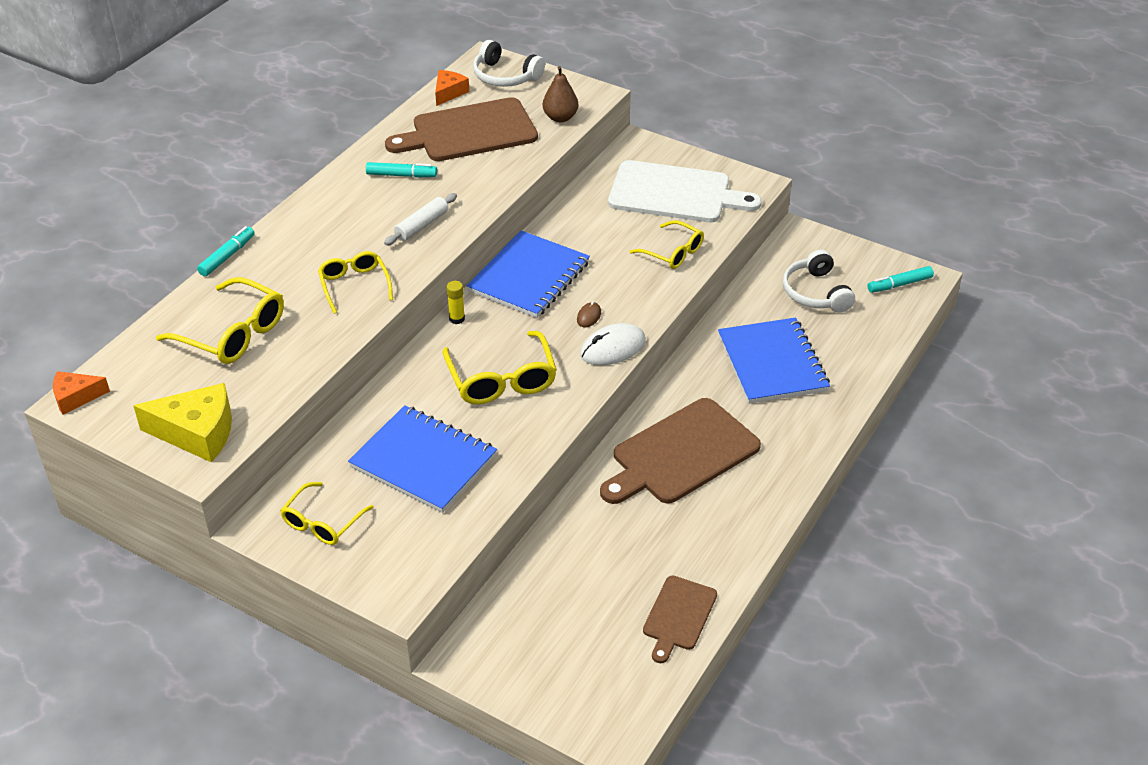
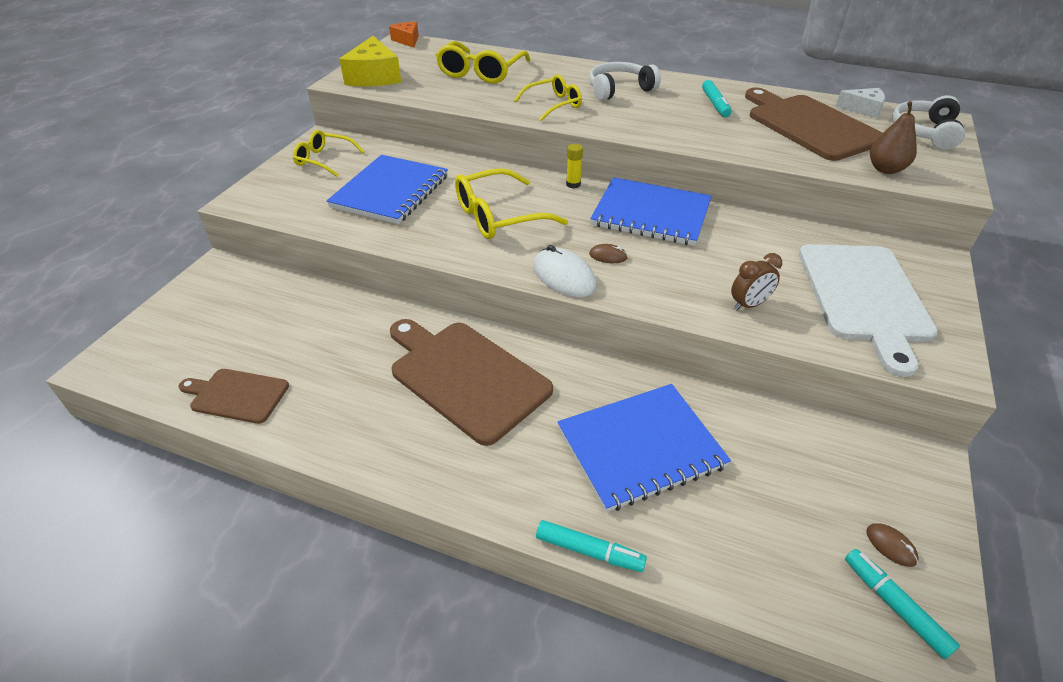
camera: 80 degrees right, 0 degrees up
(227, 256) = (567, 59): turquoise marker -> turquoise marker (589, 551)
(422, 225) = (649, 121): white rolling pin -> none
(449, 92) = (863, 109): orange cheese -> white cheese
(673, 252) = (749, 305): yellow glasses -> brown clock
(815, 293) = (806, 488): white headphones -> white headphones (619, 89)
(861, 272) = (891, 546): none -> brown mouse

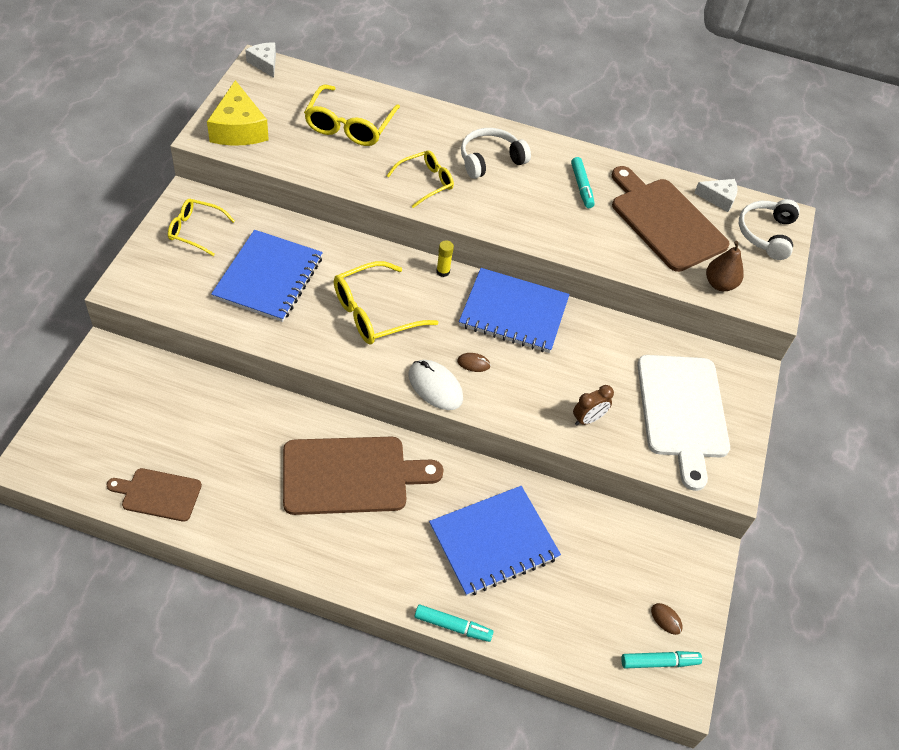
camera: 10 degrees left, 10 degrees up
(407, 40) = (264, 63): orange cheese -> white cheese
(465, 376) = (351, 475): brown cutting board -> brown cutting board turned 135 degrees clockwise
(894, 606) = (659, 662): turquoise marker -> turquoise marker turned 120 degrees clockwise

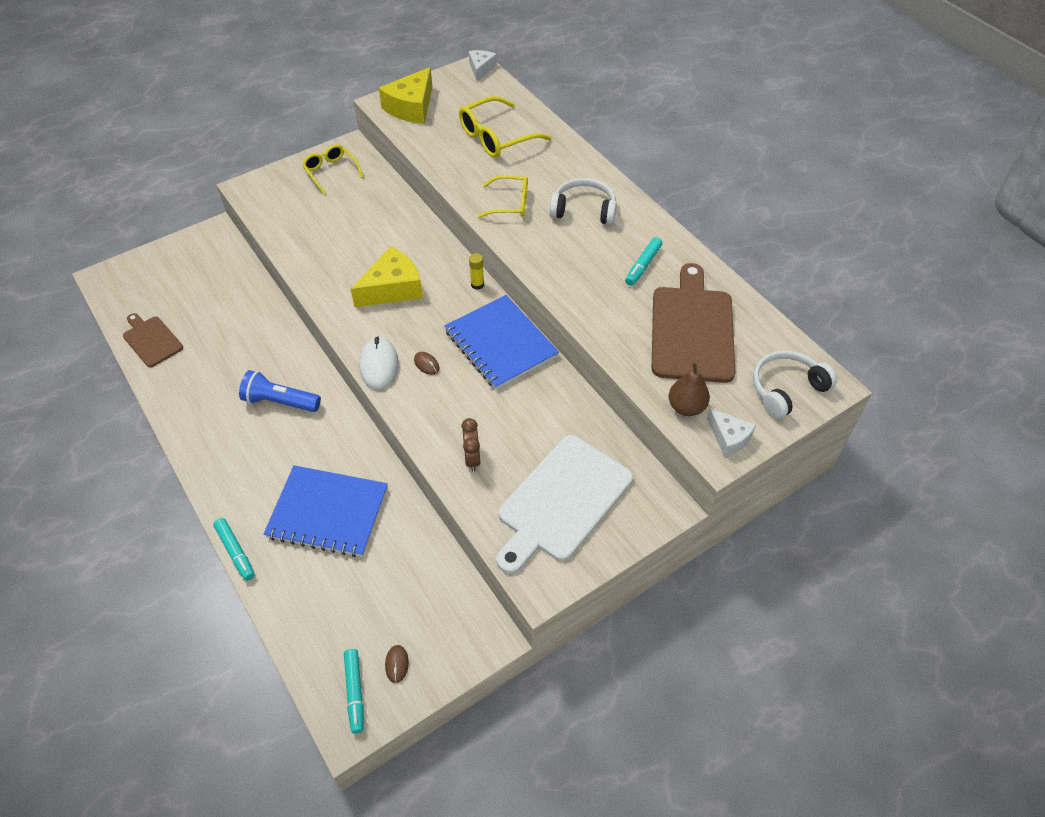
camera: 45 degrees right, 0 degrees up
(268, 278) = (345, 227): blue notebook -> none
(351, 475) = (280, 402): brown cutting board -> blue flashlight
(374, 313) = (392, 288): yellow glasses -> yellow cheese
(588, 419) = (472, 458): brown clock -> brown clock turned 75 degrees clockwise
(659, 662) = (355, 692): turquoise marker -> turquoise marker turned 45 degrees clockwise
(718, 198) = (770, 335): white cheese -> white cheese (729, 437)

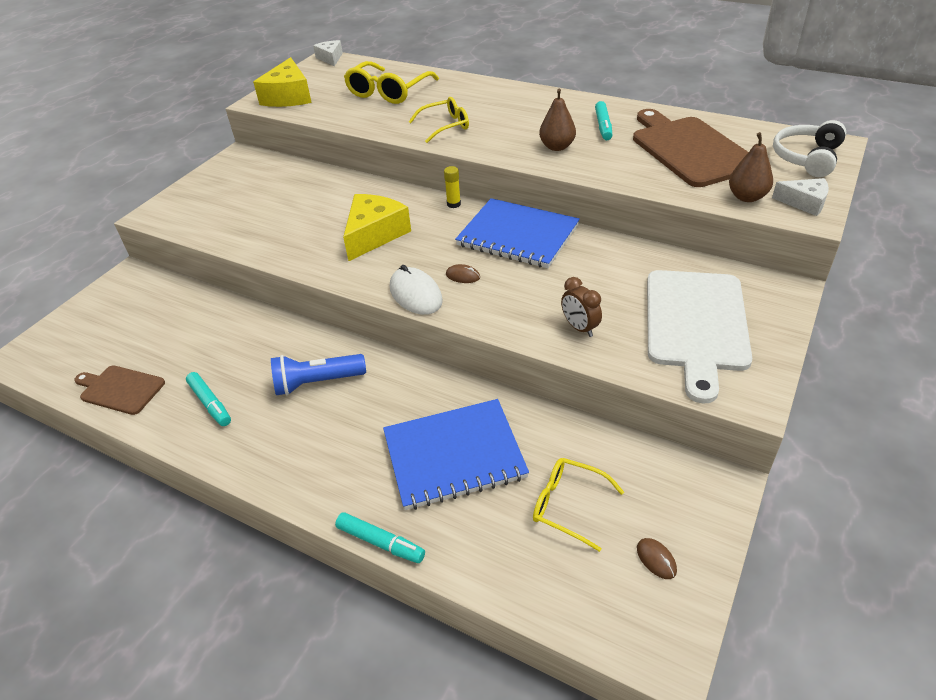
camera: 25 degrees left, 10 degrees down
(331, 172) = (234, 176): yellow glasses -> yellow glasses (568, 505)
(355, 692) = (639, 612): turquoise marker -> turquoise marker (210, 403)
(581, 272) = (557, 147): none -> brown pear
(584, 210) = (514, 110): white headphones -> none

